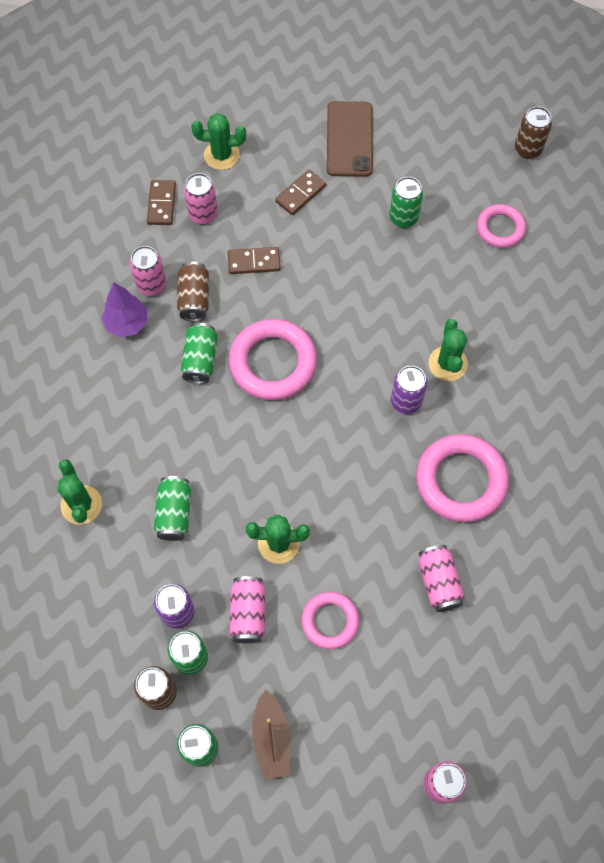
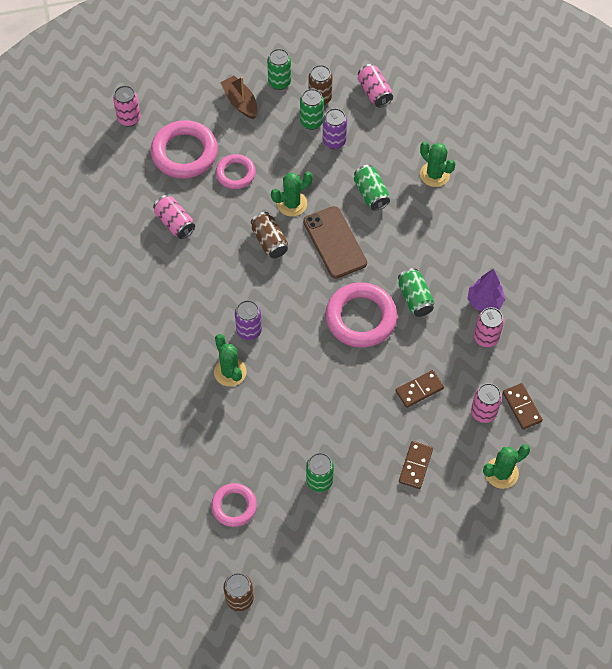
camera: 155 degrees right, 5 degrees down
(194, 298) = (447, 341): brown can -> brown can (269, 241)
(248, 613) = (289, 158): pink can -> pink can (374, 92)
(349, 139) = (402, 538): brown phone -> brown phone (335, 242)
(461, 481) = (186, 292): pink ring -> pink ring (184, 153)

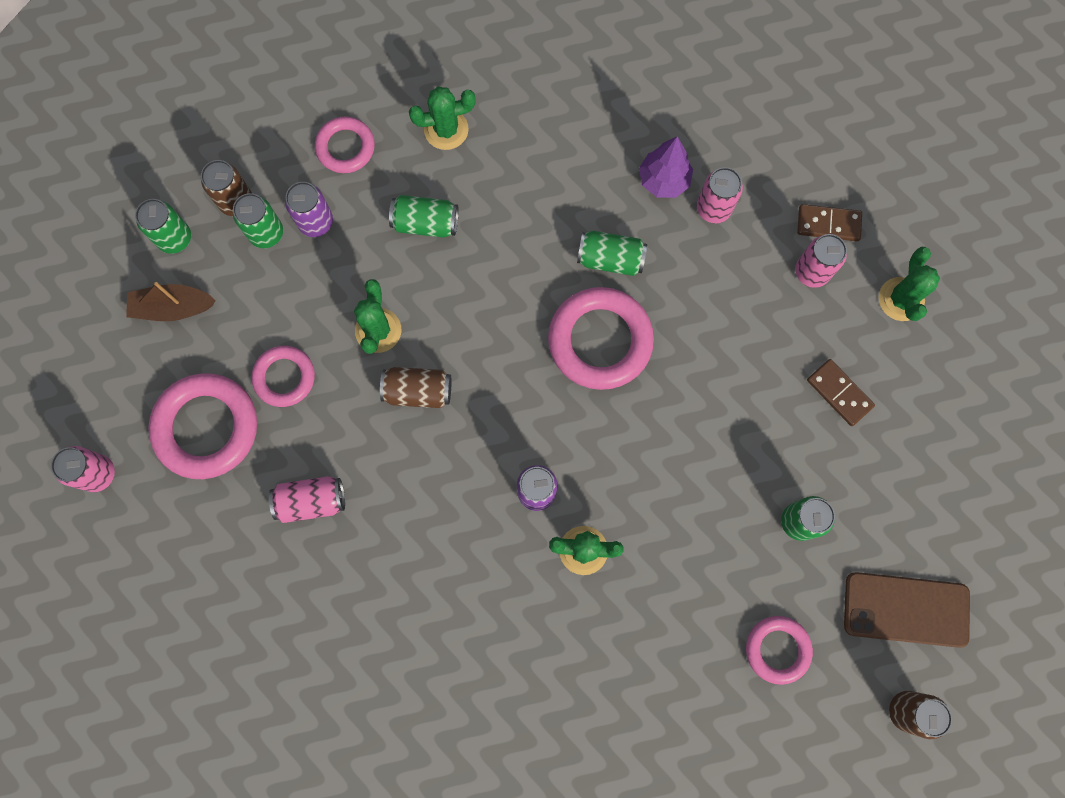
camera: 60 degrees left, 15 degrees up
(335, 242) = (470, 309): brown phone -> brown phone (906, 609)
(374, 92) = (273, 129): pink can -> none
(388, 132) = (345, 147): none -> pink ring
(419, 389) = (740, 328): brown domino -> none

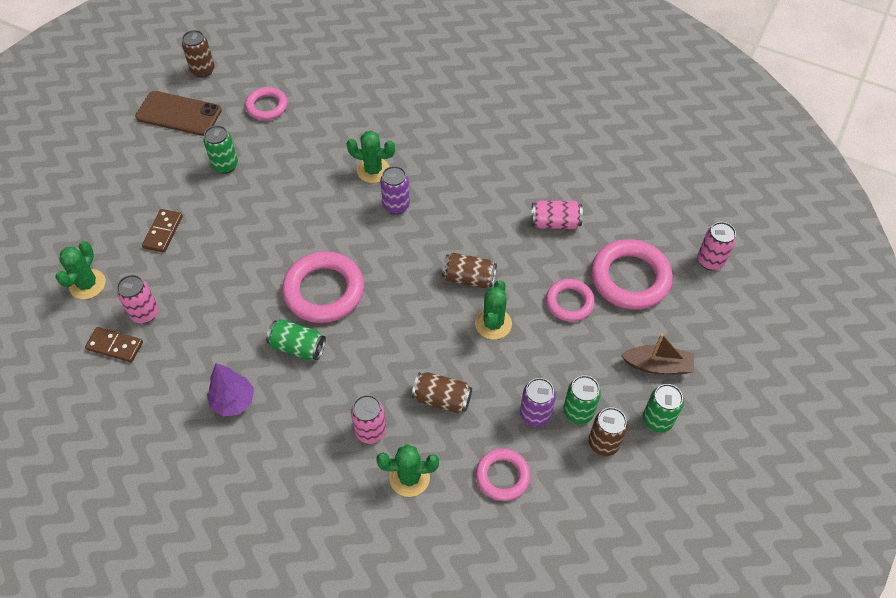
camera: 170 degrees left, 20 degrees down
(425, 223) = (442, 399): green can -> brown can
(713, 209) = (201, 372): pink can -> pink can (370, 431)
(839, 393) = (163, 232): brown domino -> brown domino turned 45 degrees clockwise

